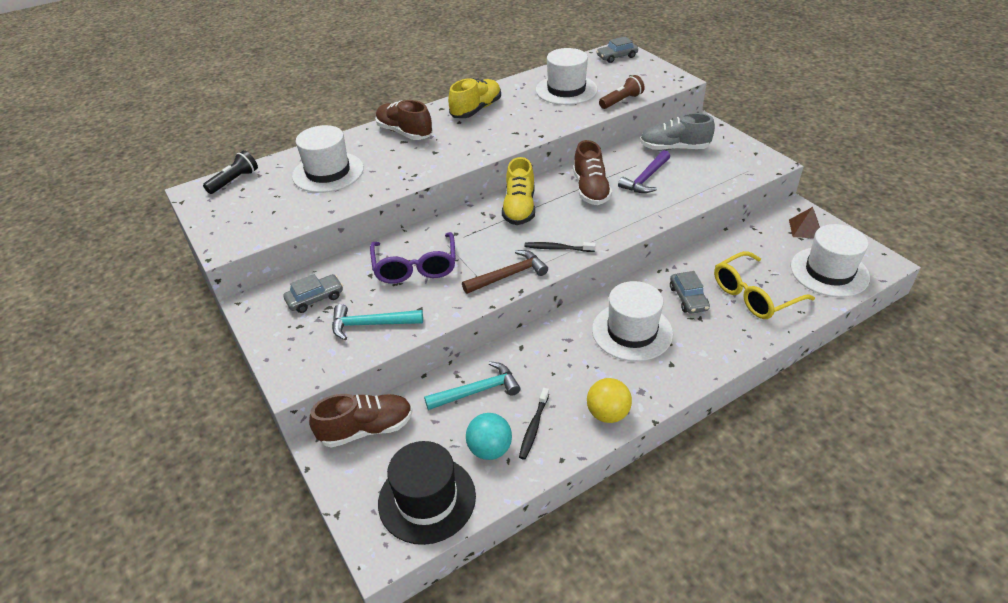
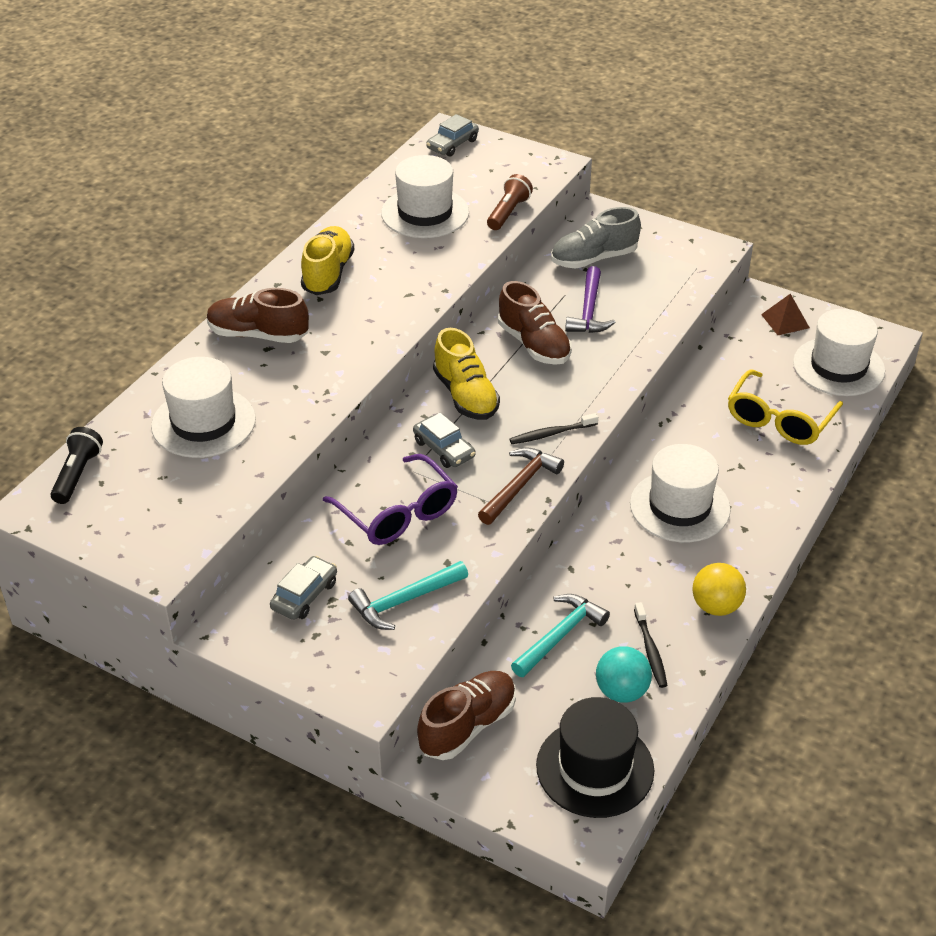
camera: 30 degrees left, 0 degrees up
(688, 298) = (714, 447): grey car -> grey car (444, 449)

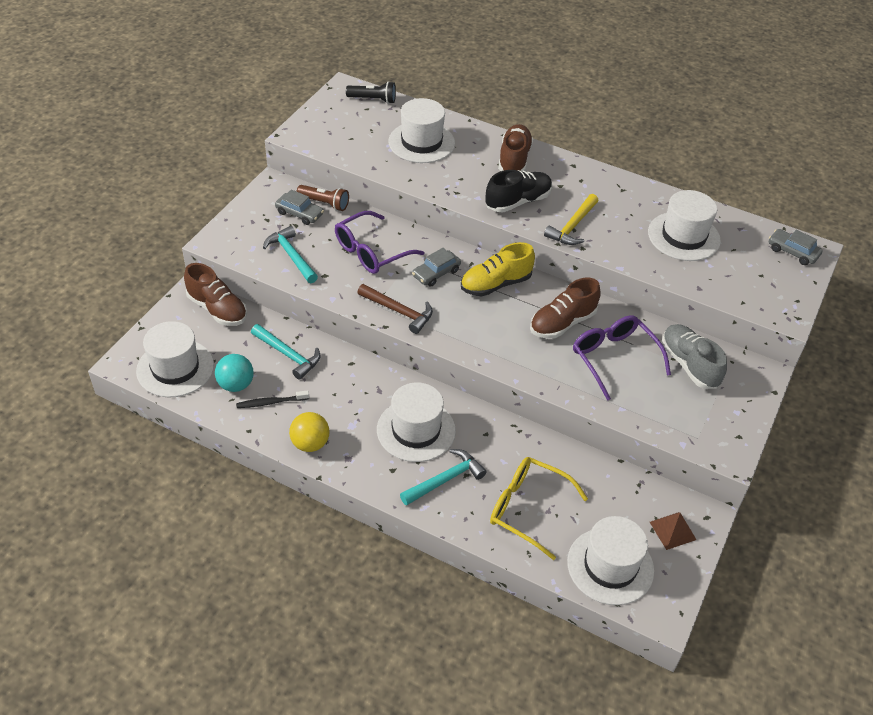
camera: 85 degrees right, 5 degrees up
(328, 274) = (590, 188): yellow shoe -> none
(351, 336) = (518, 201): none -> black shoe
(404, 294) = (572, 226): none -> yellow hammer
(508, 212) = (698, 284): brown flashlight -> brown flashlight (324, 203)
(551, 434) = (456, 330): black toothbrush -> none
(589, 310) = (614, 358): purple hammer -> purple glasses
(595, 768) = (175, 368): black hat -> white hat
(751, 483) = (445, 480): none -> turquoise hammer

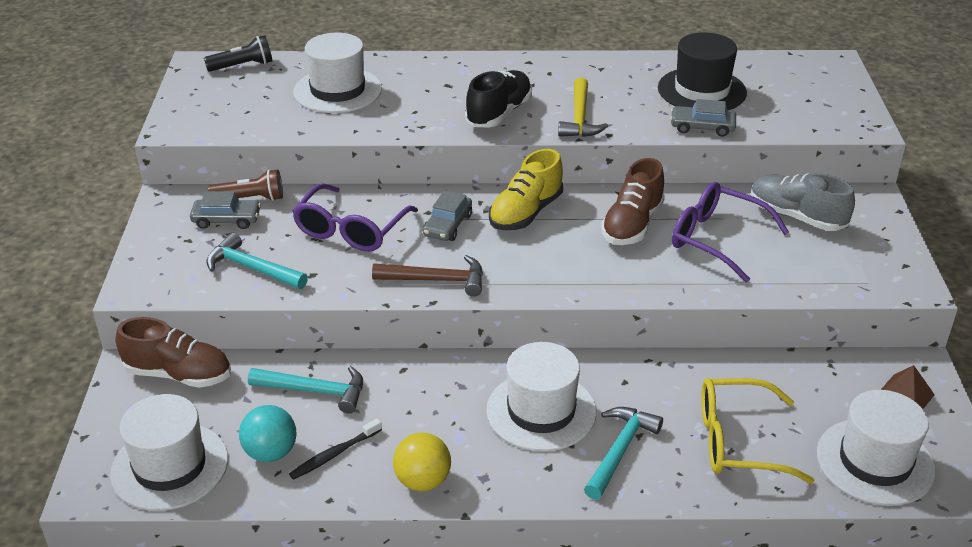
camera: 25 degrees left, 10 degrees down
(514, 159) = (459, 76): brown shoe -> none
(683, 236) = (701, 90): white hat -> black hat
(792, 252) = (817, 70): grey car -> grey car (702, 127)

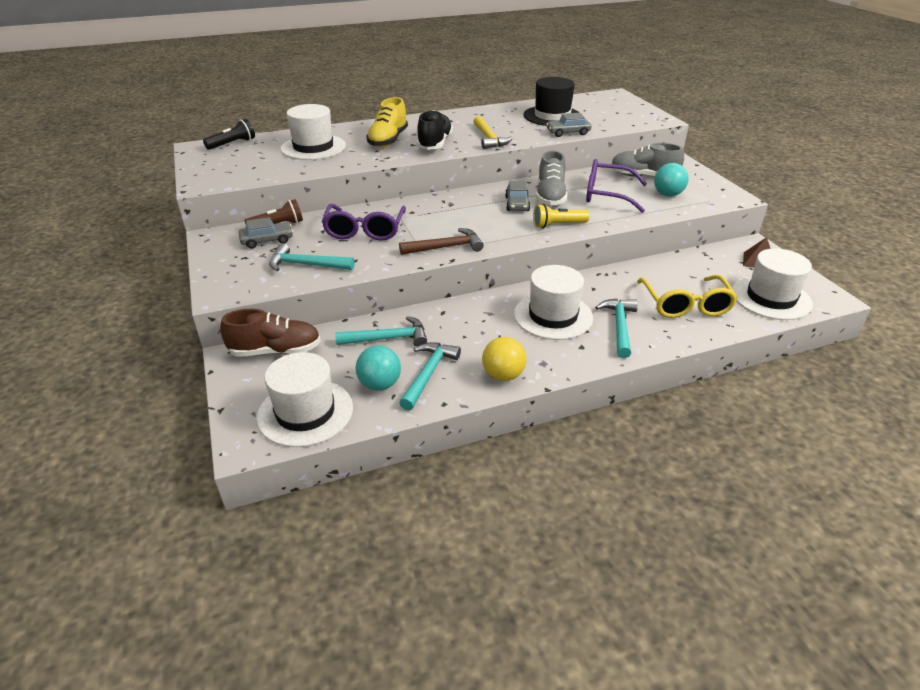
camera: 20 degrees left, 0 degrees up
(334, 454) = (428, 374): black toothbrush -> turquoise hammer
(448, 225) = (431, 216): grey car -> grey car (517, 204)
(525, 213) = (478, 201): yellow shoe -> yellow shoe (388, 140)
(609, 277) = (558, 225): none -> yellow flashlight
(632, 225) = (550, 196): brown shoe -> grey shoe
(737, 441) = (685, 305): yellow glasses -> yellow glasses turned 75 degrees counterclockwise
(809, 258) = (667, 194): none -> turquoise ball

